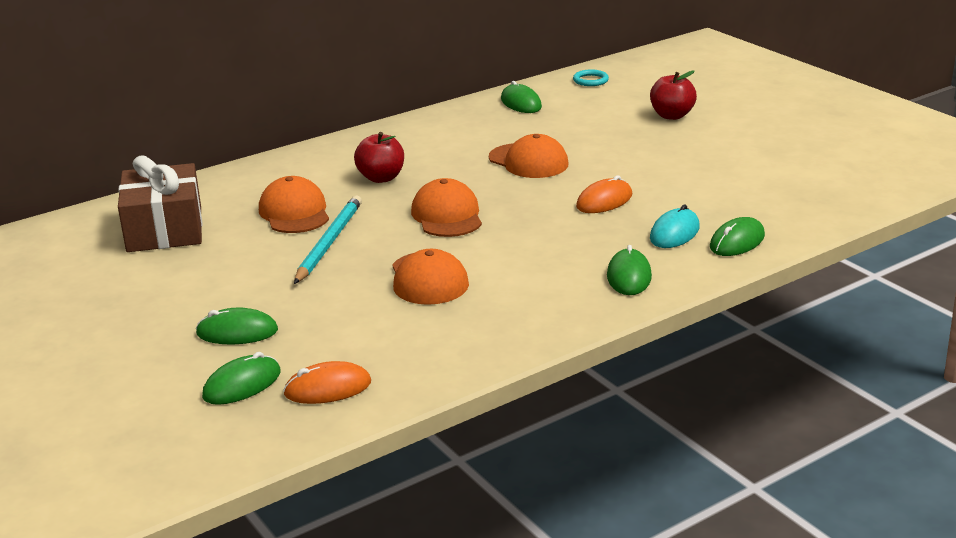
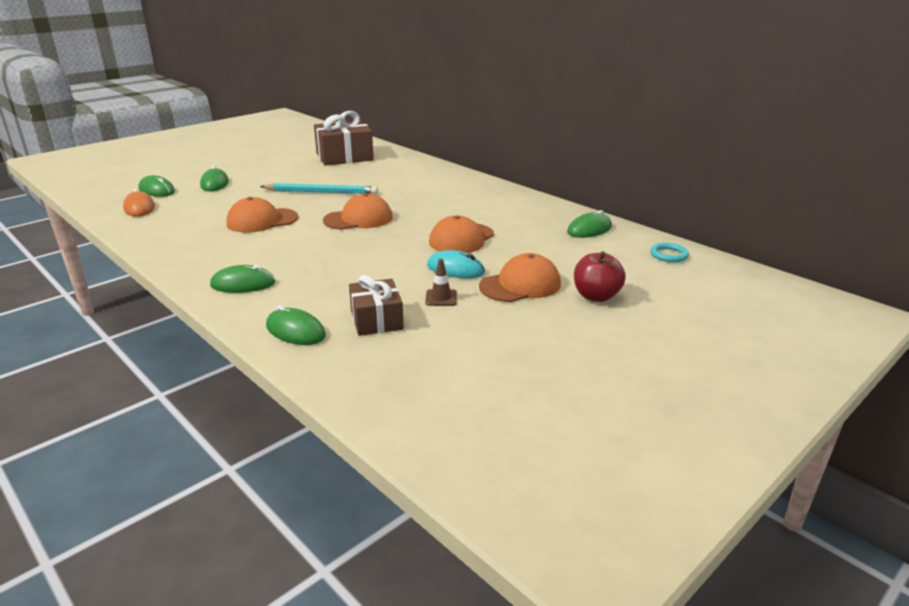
camera: 80 degrees right, 0 degrees up
(294, 212) = (365, 180): orange cap -> orange cap (520, 285)
(381, 178) = (421, 196): red apple -> none
(604, 201) = (384, 270): orange mouse -> none
(671, 176) = (441, 298): none -> brown traffic cone
(674, 233) = (318, 301): turquoise mouse -> turquoise mouse (455, 269)
(714, 205) = (376, 320): none -> brown gift

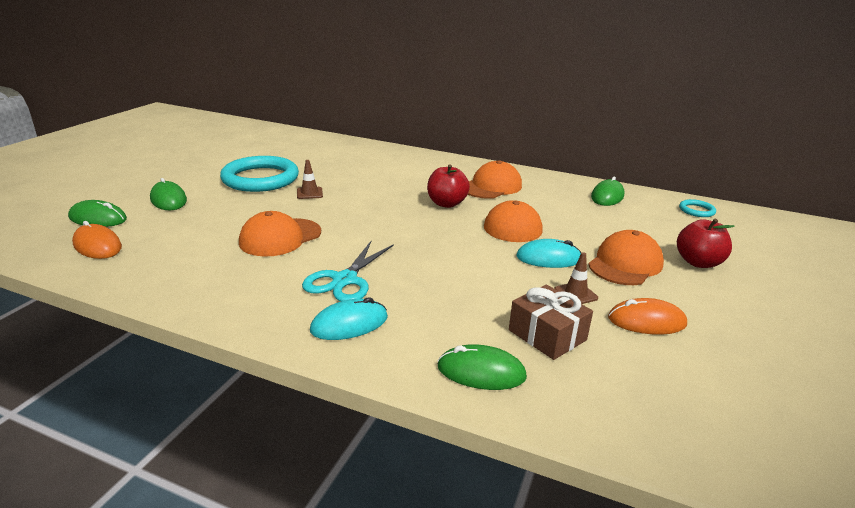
camera: 25 degrees left, 0 degrees up
(243, 284) = (349, 324): green mouse -> turquoise mouse
(273, 256) = (345, 280): none -> turquoise scissors
(296, 176) = (260, 178): none -> turquoise ring
(321, 192) = (309, 193): turquoise pencil -> brown traffic cone
(344, 157) = (289, 150): brown gift -> none
(358, 219) = (386, 218): orange cap -> orange cap (491, 186)
(424, 215) = (446, 203): none -> red apple
(474, 328) = (646, 321): none -> orange mouse

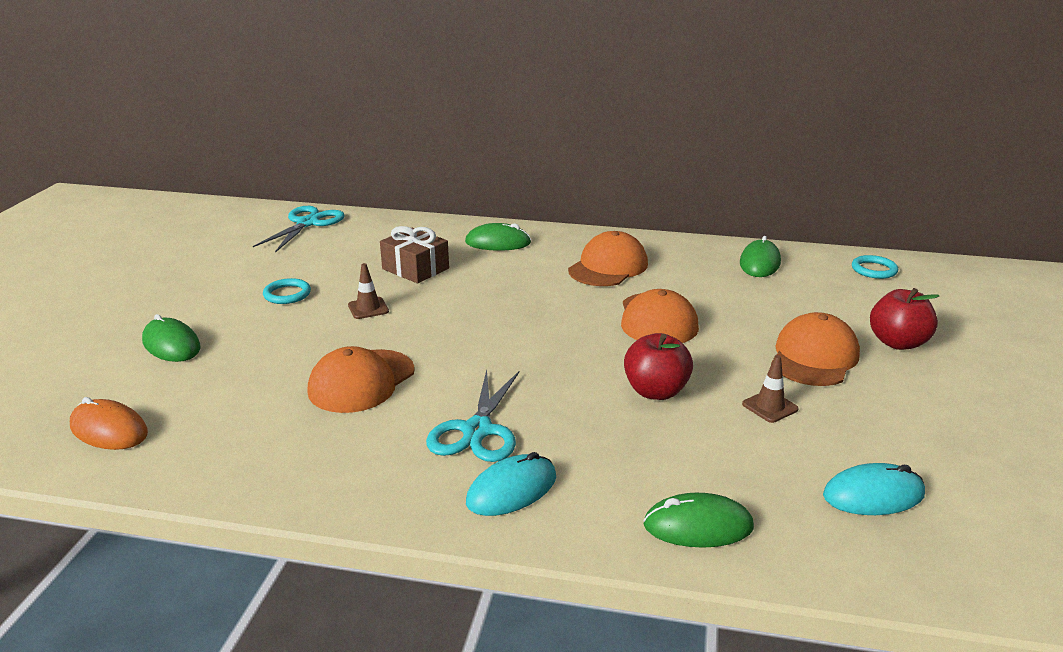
camera: 10 degrees left, 0 degrees up
(98, 218) = (84, 388): green mouse -> green mouse (498, 242)
(260, 178) = (287, 294): turquoise ring -> turquoise ring, size x0.43
(297, 139) = (307, 223): none -> turquoise scissors
(446, 203) = (560, 300): red apple -> red apple (656, 391)
(547, 335) = (756, 466): brown gift -> brown gift (415, 269)
(548, 258) = (720, 362): turquoise mouse -> turquoise mouse (873, 495)
(646, 321) = (864, 430): orange mouse -> none

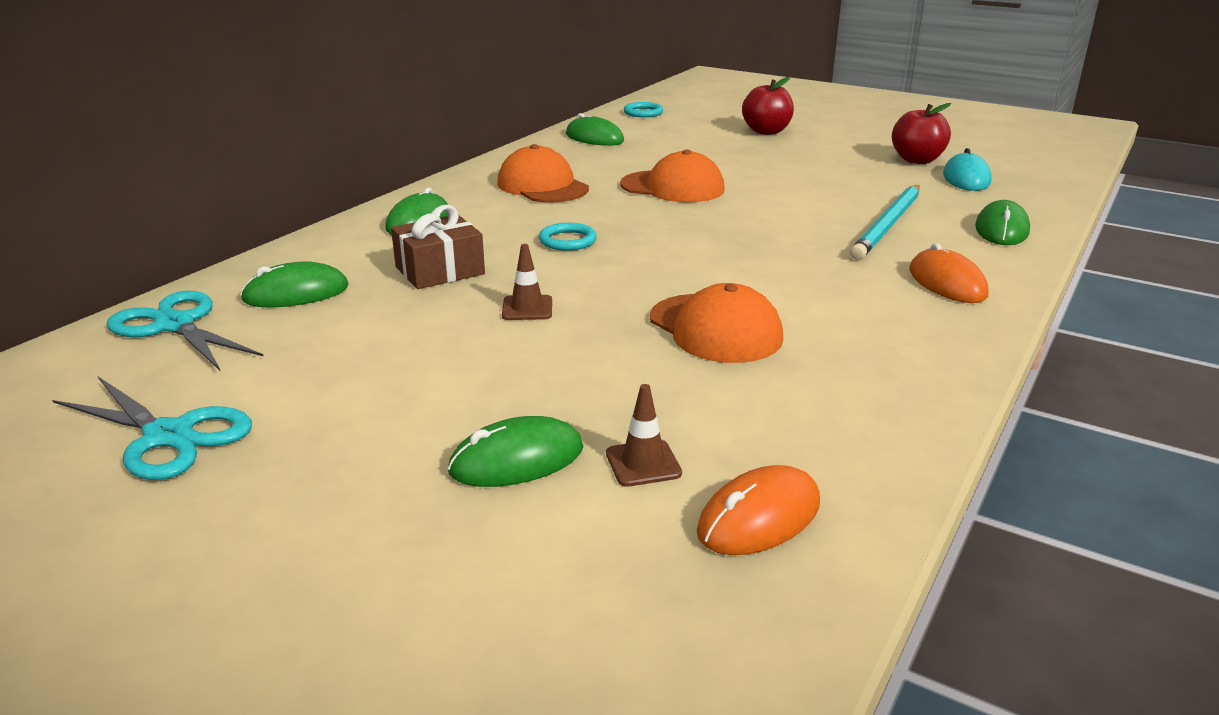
camera: 70 degrees left, 0 degrees up
(287, 294) = (428, 358): turquoise ring -> turquoise ring (567, 240)
(361, 239) = (296, 293): none -> green mouse
(477, 430) = (843, 284): turquoise scissors -> turquoise scissors (169, 436)
(511, 490) = (947, 282): turquoise mouse -> orange mouse
(650, 445) = (888, 225): none -> turquoise pencil
(656, 391) = (803, 209): red apple -> red apple (917, 160)
(770, 407) = (843, 181): brown traffic cone -> brown traffic cone (643, 463)
(814, 357) = (774, 155): orange cap -> none

